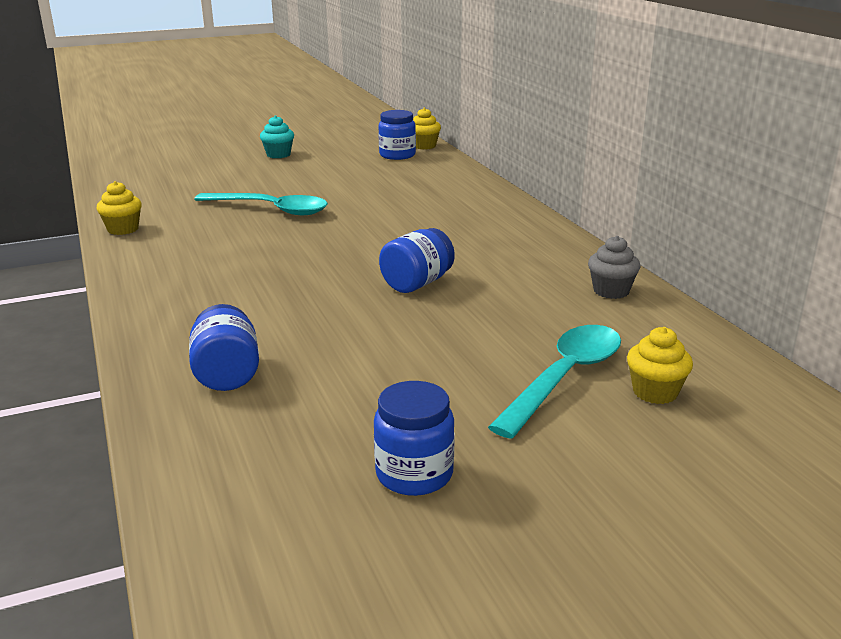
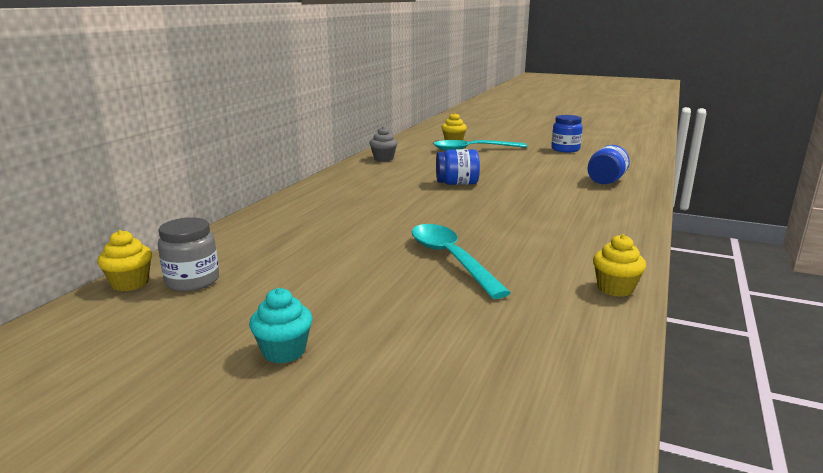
camera: 135 degrees left, 5 degrees down
(397, 155) = (192, 281): blue jar -> grey jar

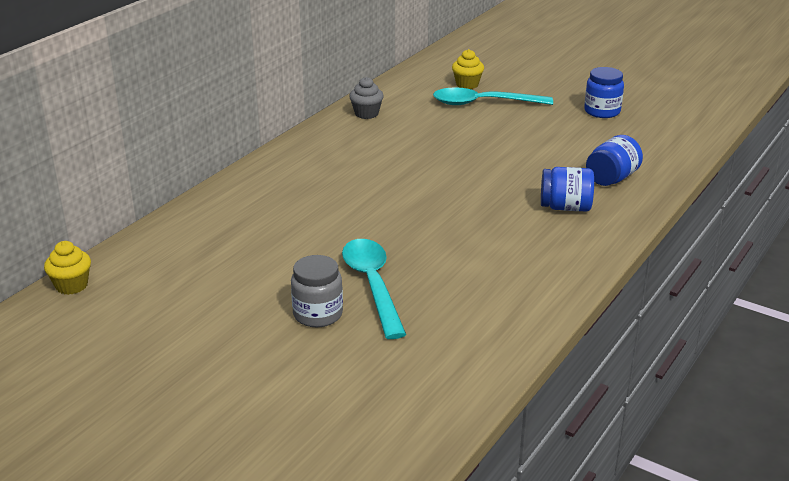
camera: 10 degrees right, 10 degrees up
(192, 281) = (126, 288): grey jar -> grey jar (318, 314)
(284, 351) = (190, 374): turquoise cupcake -> none
(457, 183) = (433, 168): blue jar -> blue jar (565, 207)
(615, 288) = (511, 338): yellow cupcake -> none

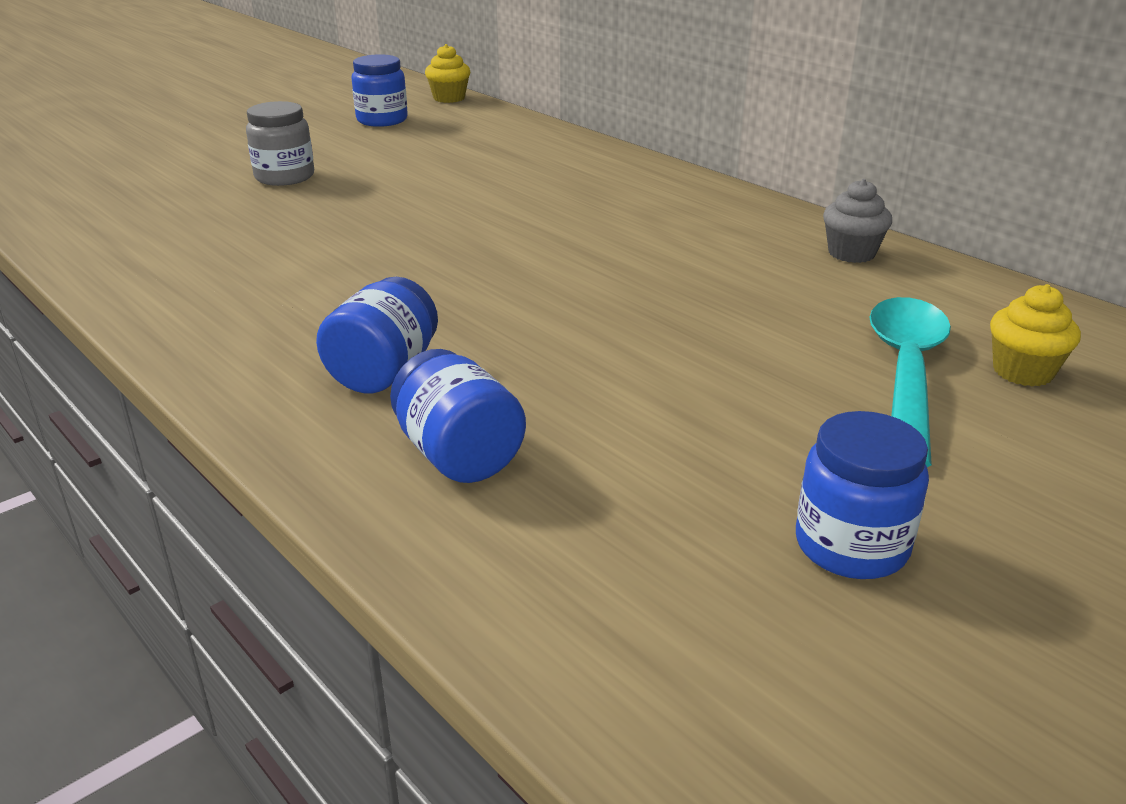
camera: 105 degrees right, 0 degrees up
(150, 306) = (382, 120): none -> blue jar
(372, 285) = (310, 205): turquoise spoon -> none

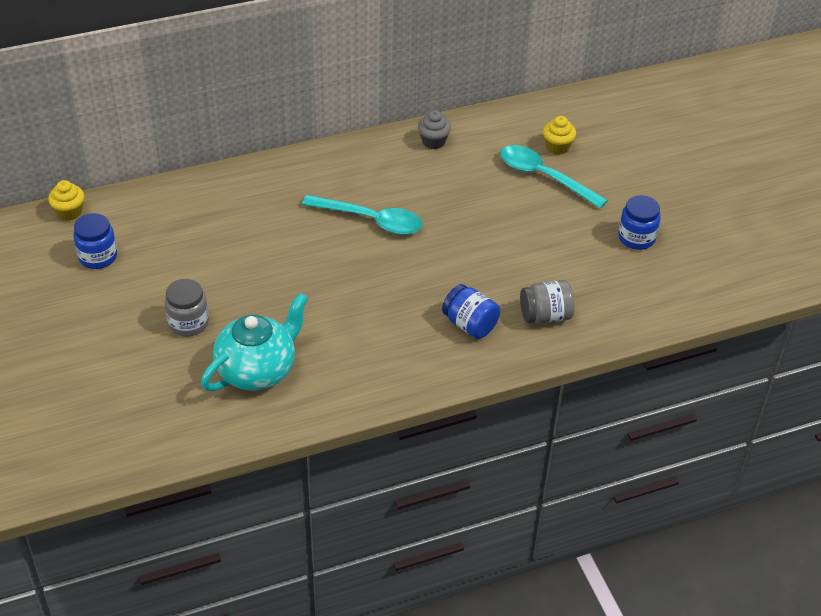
camera: 70 degrees left, 15 degrees up
(201, 228) = (257, 370): none -> turquoise teapot
(459, 455) = (545, 316): blue jar -> grey jar
(594, 242) = (371, 220): none -> turquoise spoon

